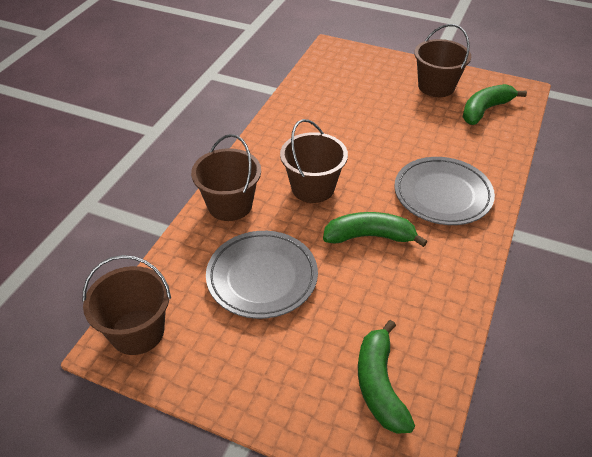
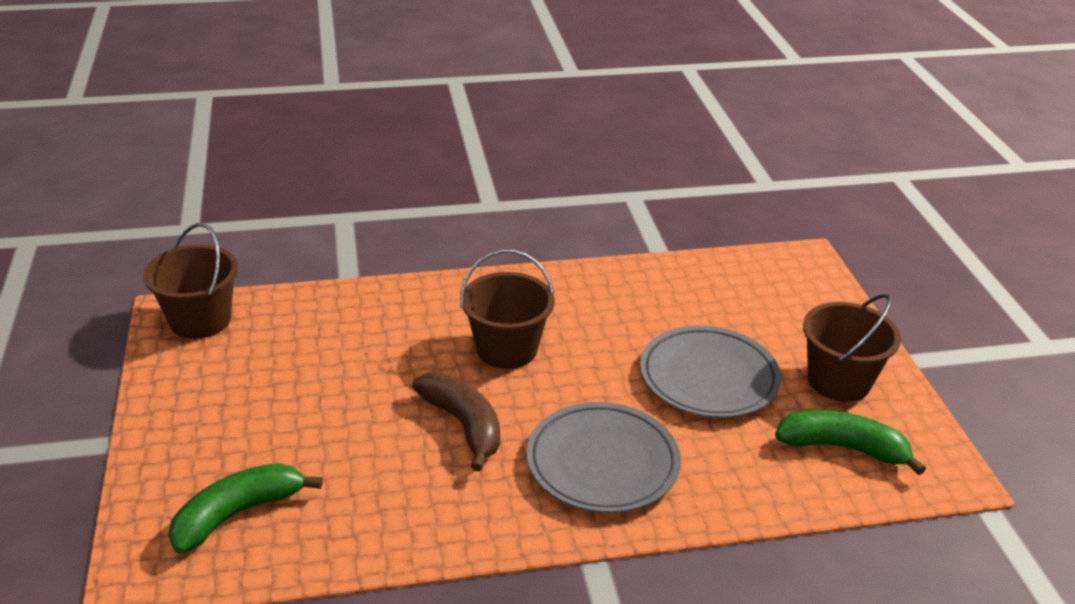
camera: 55 degrees right, 10 degrees down
(230, 205) = (420, 302): brown bucket -> none
(262, 277) = (330, 368): grey plate -> grey plate (708, 378)
(369, 236) = (463, 425): green banana -> brown banana

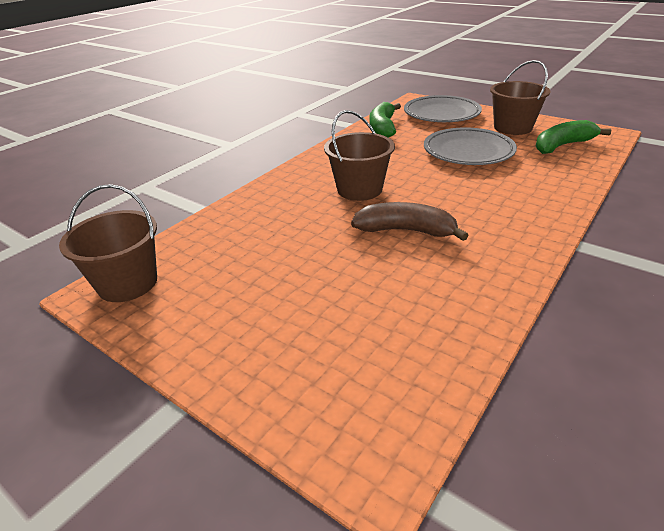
camera: 40 degrees left, 0 degrees up
(237, 514) = (369, 368): green banana -> green banana (383, 128)
(602, 463) = (499, 204): grey plate -> grey plate (441, 114)

